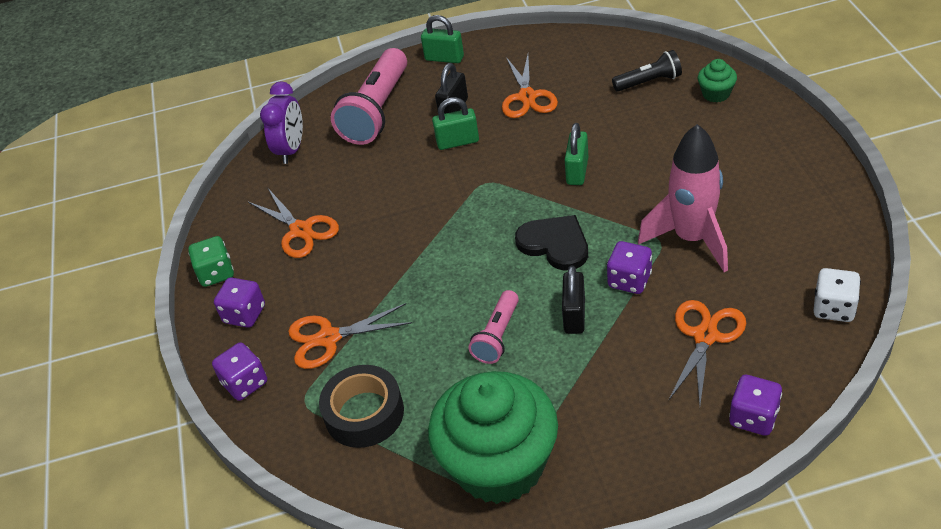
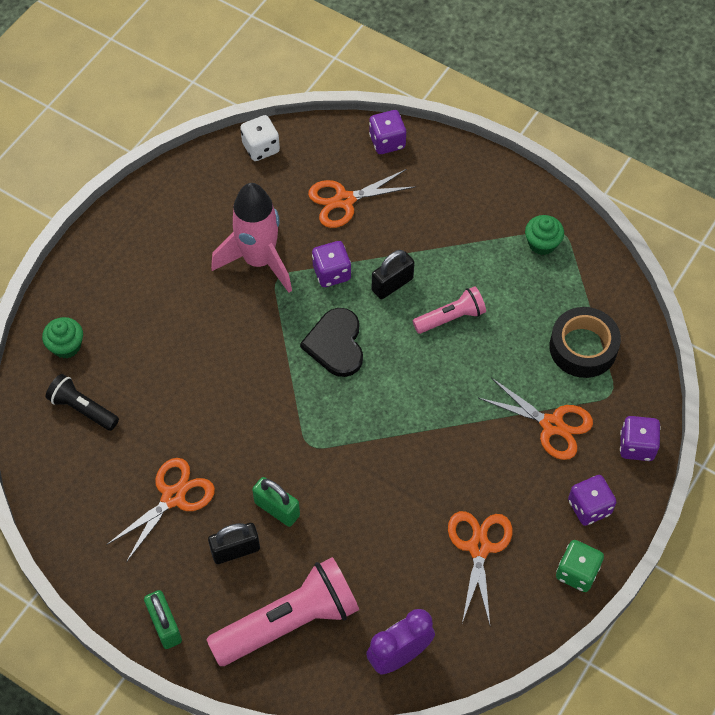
camera: 140 degrees left, 15 degrees up
(499, 465) = (542, 243): green cupcake -> green cupcake, size x0.41
(577, 171) = (243, 385): green padlock -> none

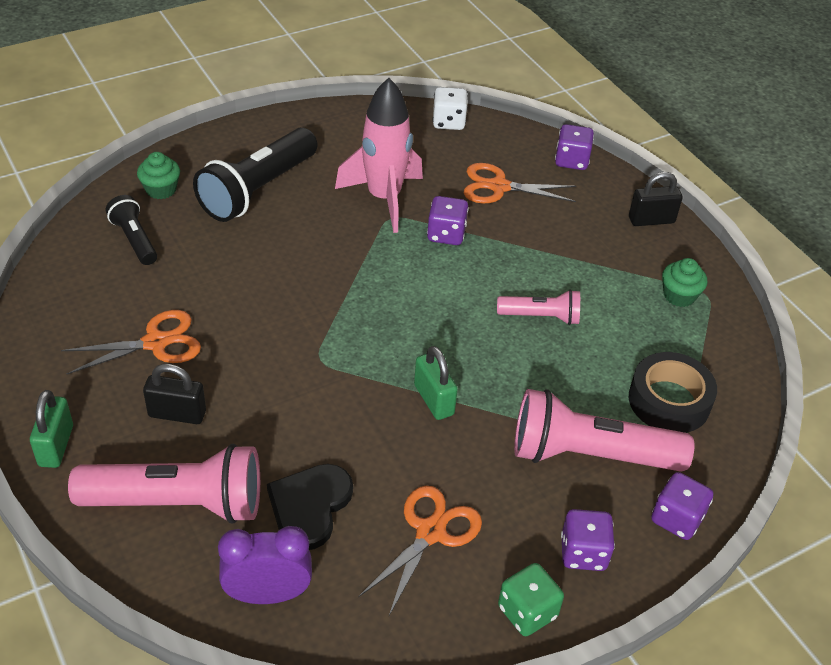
camera: 25 degrees right, 15 degrees down
(149, 305) = (258, 190): none -> black flashlight
(277, 509) = (246, 398): green padlock -> green padlock (434, 400)
(336, 344) = (408, 290): black heart -> black heart (310, 506)
(392, 284) = (499, 266): black padlock -> black padlock (651, 220)
(552, 425) = (589, 455): orange scissors -> pink flashlight

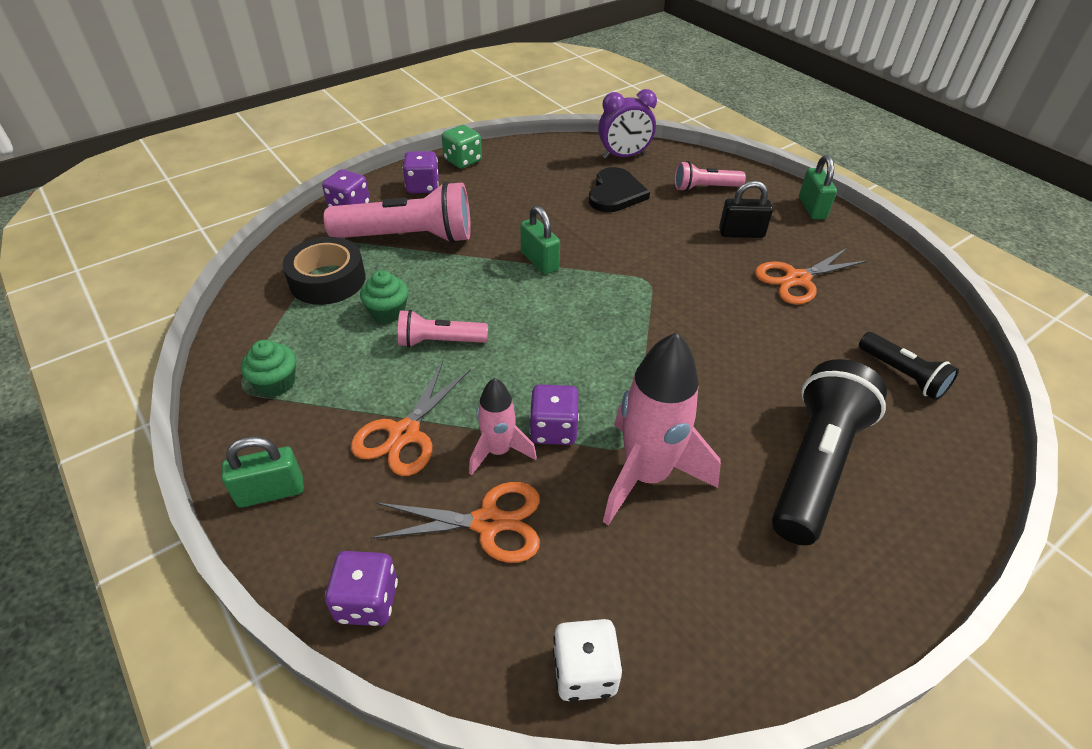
camera: 175 degrees right, 0 degrees up
(161, 190) = (932, 448): green cupcake -> green cupcake (388, 312)
(178, 503) = (704, 188): pink flashlight -> pink flashlight, size x0.54
(430, 532) = (529, 188): orange scissors -> orange scissors (405, 433)
(490, 225) = (498, 451): none -> pink rocket
(651, 220) = (271, 492): black padlock -> green padlock

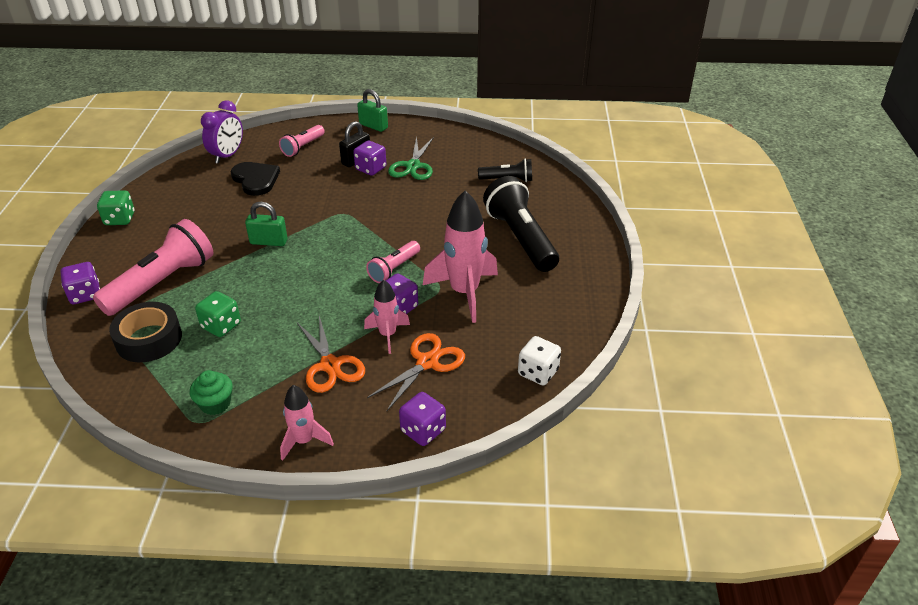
camera: 50 degrees left, 5 degrees down
(271, 492) = (304, 441): green padlock -> pink rocket
(388, 312) = (221, 326): green cupcake -> green dice
(423, 187) = (118, 250): purple dice -> purple dice (371, 169)
(439, 341) = (278, 316): pink flashlight -> pink flashlight (394, 269)
(797, 279) = (413, 166): orange scissors -> green scissors

